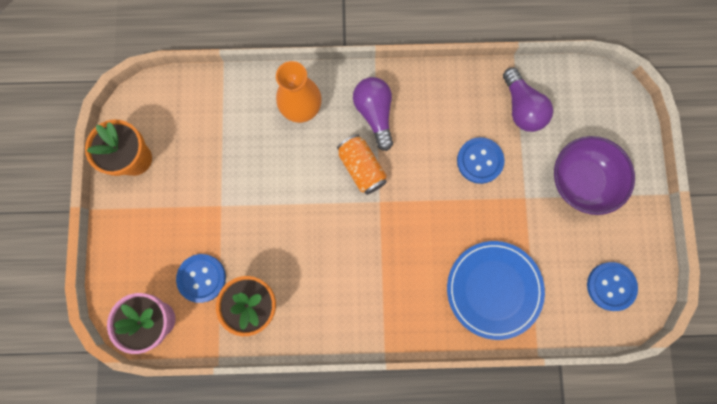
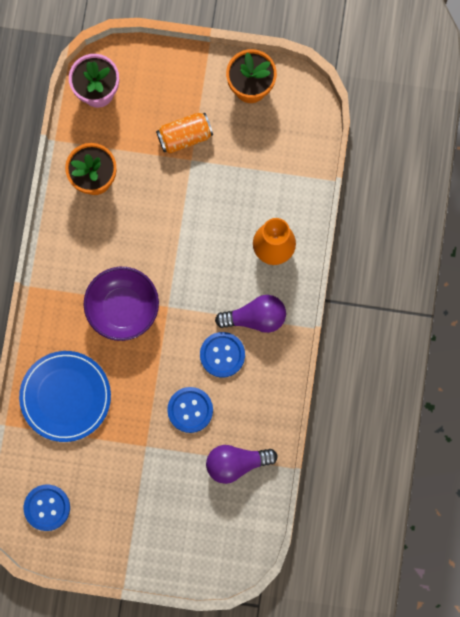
camera: 100 degrees right, 0 degrees up
(201, 278) = (127, 134): blue button -> blue button (222, 355)
(362, 168) = (203, 295): orange can -> orange can (185, 136)
(581, 181) = (152, 504): purple bowl -> purple bowl (123, 308)

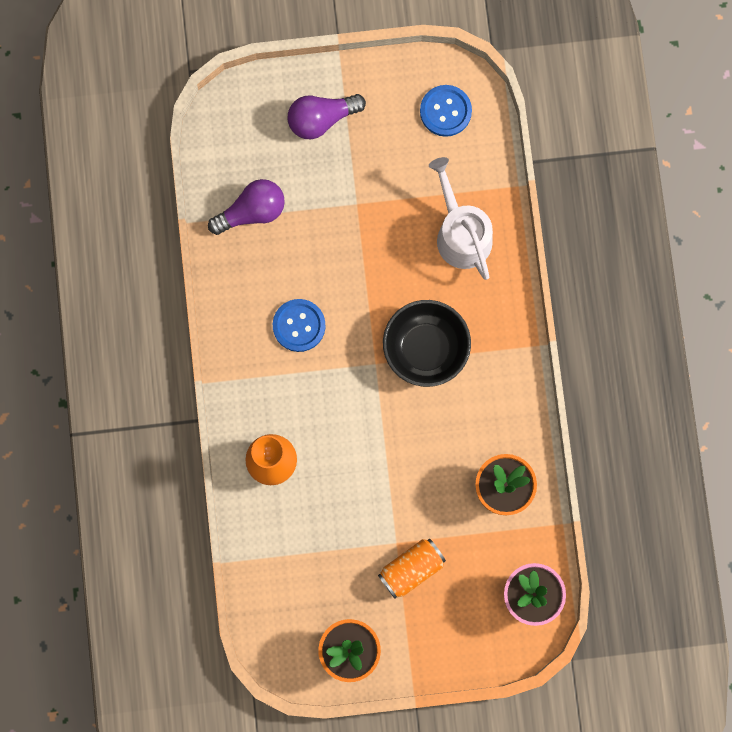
camera: 165 degrees right, 0 degrees up
(65, 396) = (461, 234): blue plate -> white watering can
(123, 308) = (425, 348): purple bowl -> black bowl
(190, 410) = (318, 255): blue button -> none
(255, 317) = (272, 377): purple light bulb -> purple light bulb (321, 119)

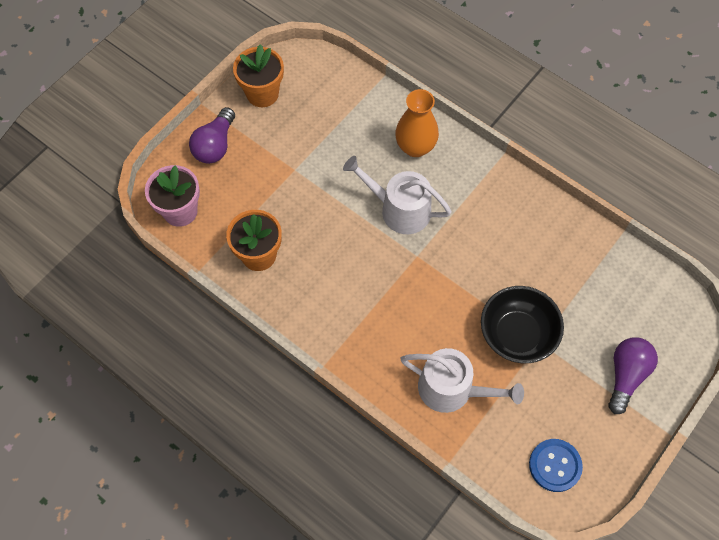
camera: 135 degrees right, 15 degrees down
(252, 212) = (596, 273): purple light bulb -> purple light bulb (215, 145)
(299, 325) = (488, 234): blue button -> none
(347, 418) = (399, 209): none -> white watering can
(411, 569) = (270, 164): orange can -> none
(425, 348) = (395, 294): black bowl -> black bowl (517, 335)

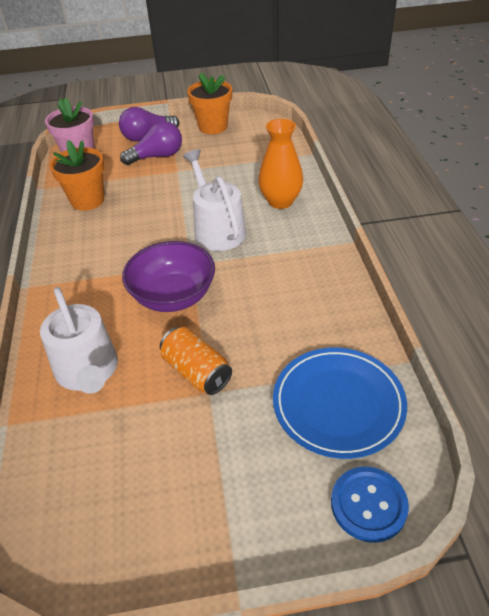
camera: 45 degrees right, 20 degrees down
(437, 292) = (173, 296): none -> purple bowl
(517, 335) = (196, 372): black bowl -> orange can
(555, 465) = (82, 512): blue button -> blue button (368, 505)
(614, 290) = (338, 404): none -> blue plate
(626, 375) = (259, 490): purple light bulb -> purple light bulb (157, 156)

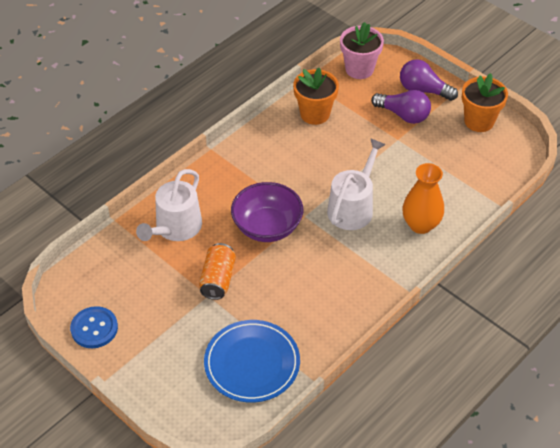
camera: 50 degrees right, 5 degrees up
(368, 505) = (194, 412): blue button -> blue button (94, 328)

